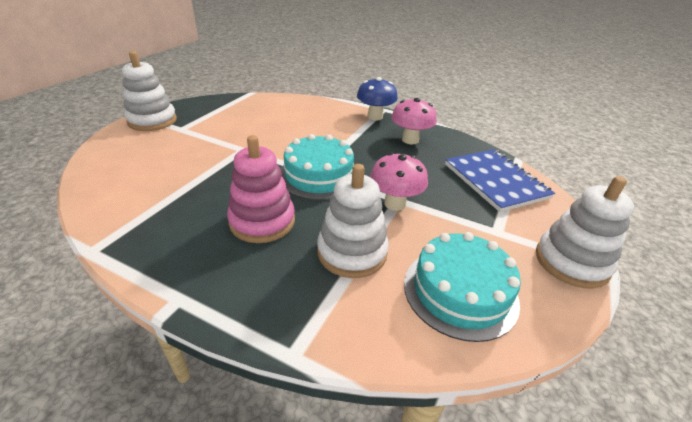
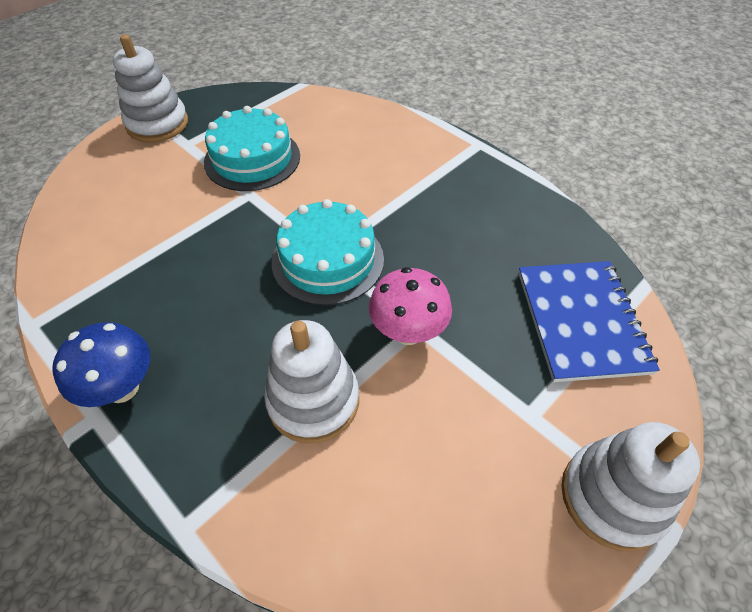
camera: 20 degrees right, 15 degrees up
(262, 221) = (226, 324): pink stacking toy -> none
(375, 117) = (459, 158): blue mushroom -> blue mushroom (122, 388)
(410, 140) = (490, 215): pink mushroom -> none
(460, 291) = (422, 500): turquoise cake -> turquoise cake (252, 159)

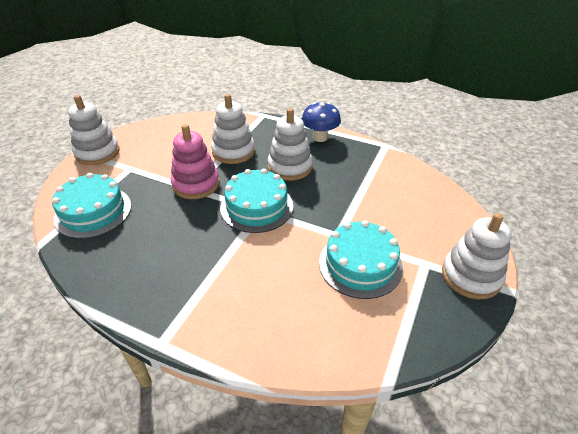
camera: 160 degrees right, 10 degrees down
(233, 324) = (290, 167): none -> white stacking toy
(408, 332) = (196, 184): pink mushroom -> pink stacking toy
(581, 321) = (93, 212): blue notebook -> turquoise cake

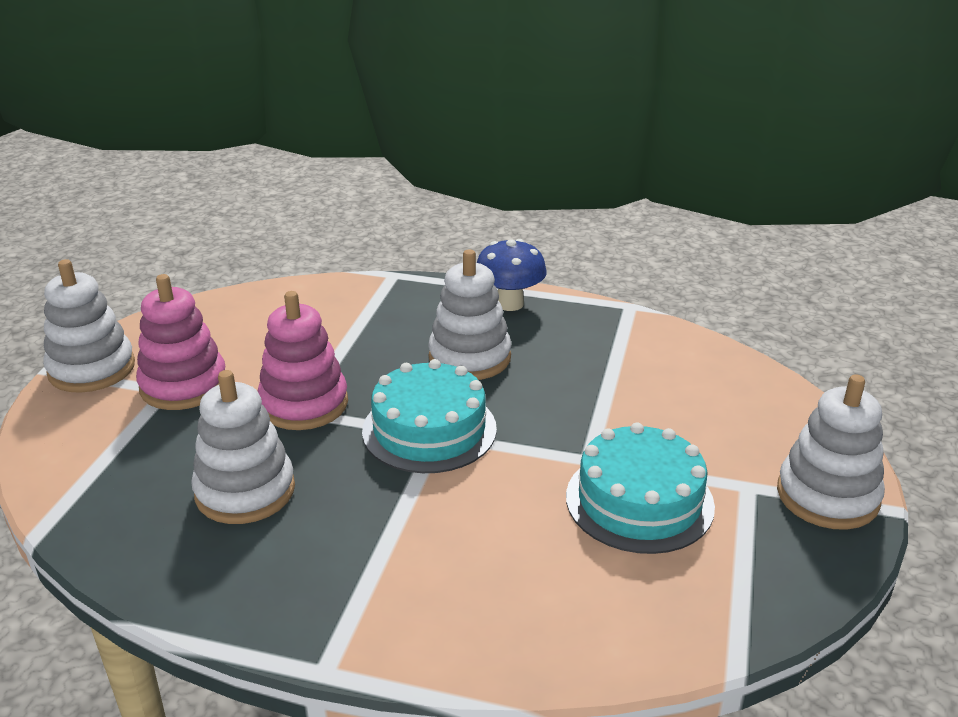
camera: 10 degrees left, 10 degrees down
(93, 212) = (119, 471): turquoise cake -> none
(139, 167) = (184, 385): none -> pink stacking toy
(233, 151) = (357, 342): white stacking toy -> white stacking toy (245, 491)

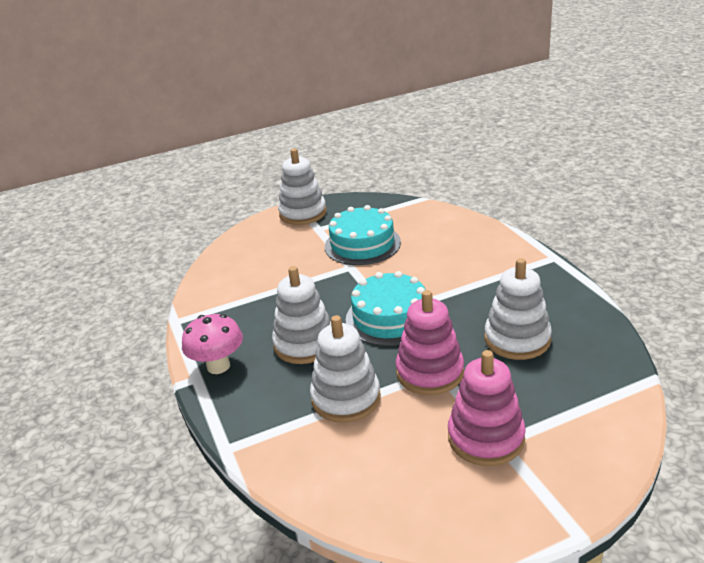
camera: 125 degrees left, 0 degrees up
(92, 369) = (540, 506): white stacking toy -> white stacking toy (346, 398)
(510, 303) = (218, 366): blue mushroom -> pink mushroom

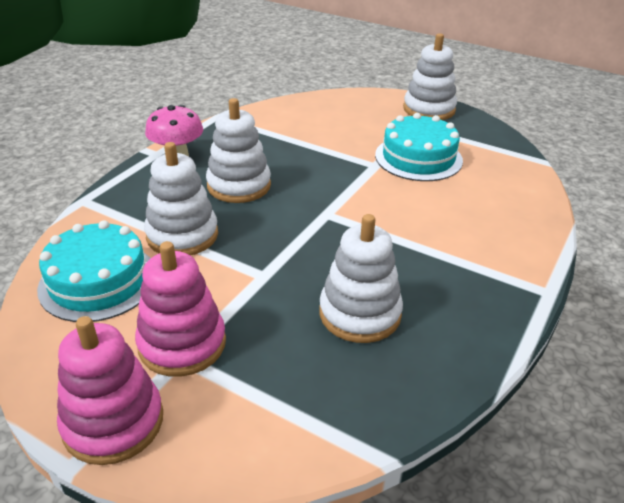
camera: 50 degrees right, 5 degrees up
(390, 317) = (319, 216): turquoise cake -> turquoise cake (98, 281)
(430, 372) = (255, 271): pink stacking toy -> pink stacking toy (113, 422)

